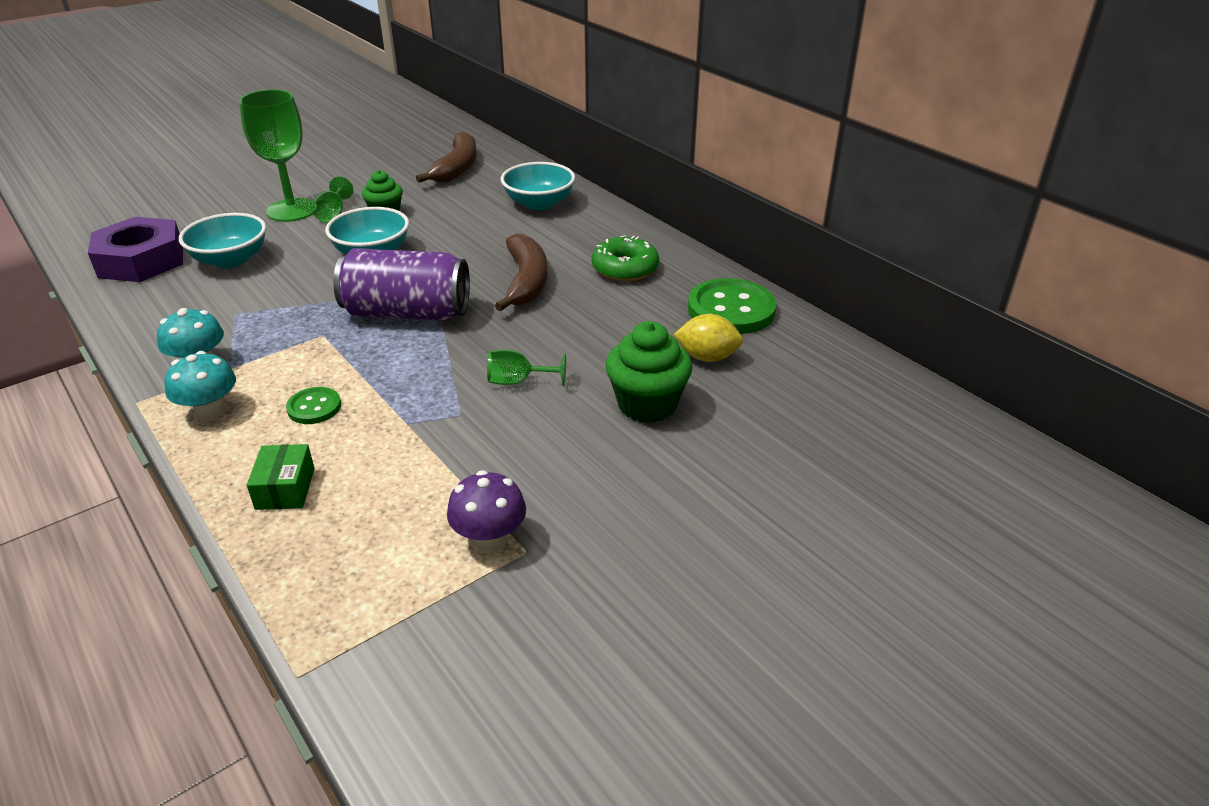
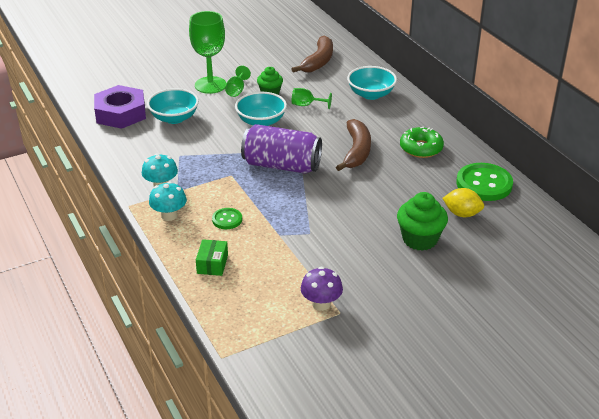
camera: 10 degrees right, 0 degrees up
(518, 381) = (345, 217): green goblet -> green goblet (306, 105)

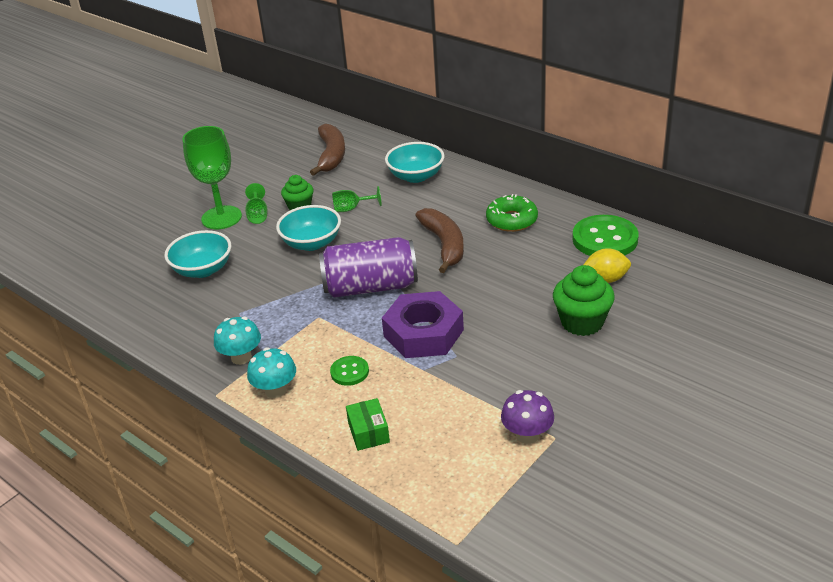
camera: 20 degrees left, 0 degrees up
(121, 113) = (130, 284): purple nut -> purple nut (423, 333)

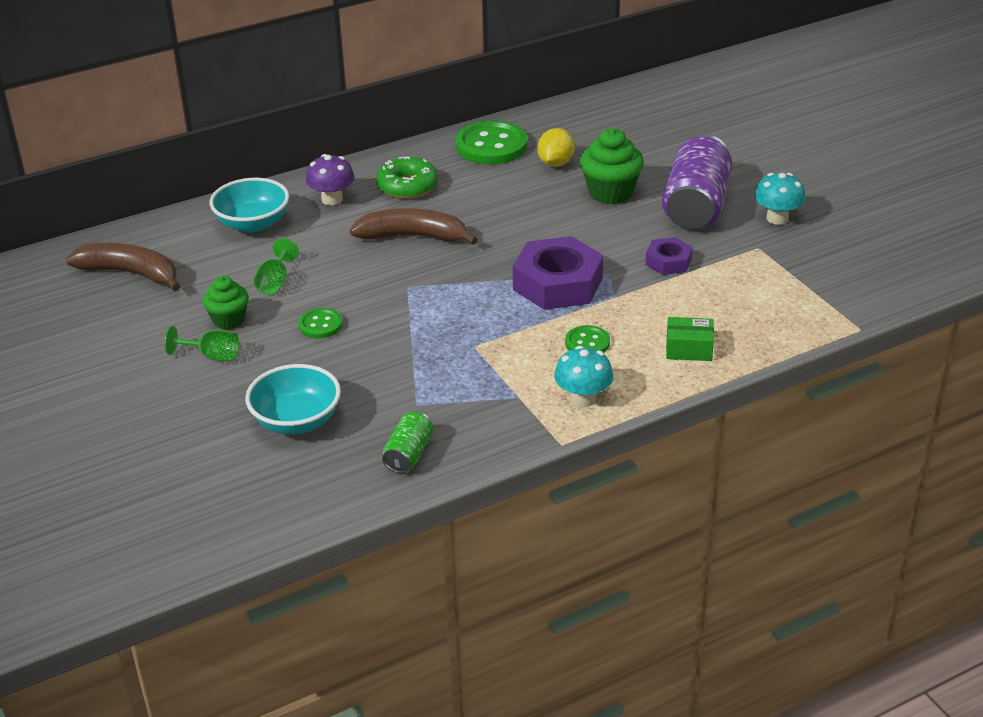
camera: 70 degrees left, 0 degrees up
(182, 327) = (408, 454): none -> green can
(221, 217) = (186, 388): green goblet -> none
(241, 357) = (506, 415): turquoise mushroom -> turquoise mushroom (777, 218)
(311, 243) = (320, 325): turquoise bowl -> green button
(370, 287) = (448, 300): purple can -> purple can (696, 206)
(494, 385) = (668, 261): none -> purple nut
(527, 435) = (746, 261): purple mushroom -> purple mushroom (332, 199)

